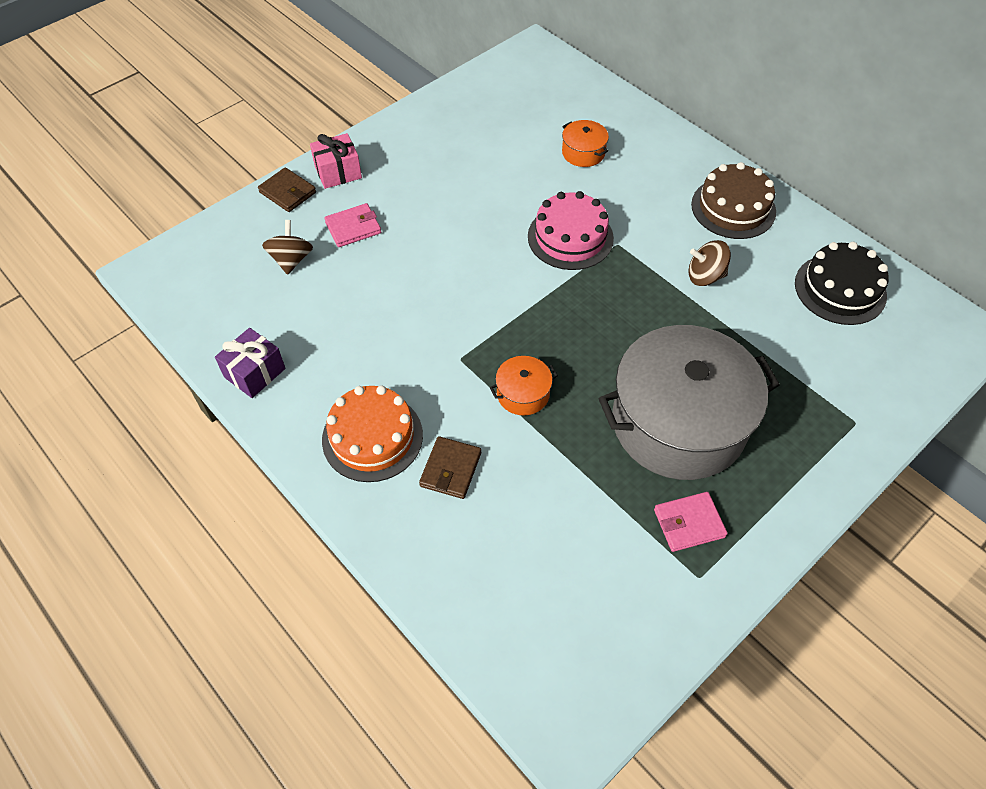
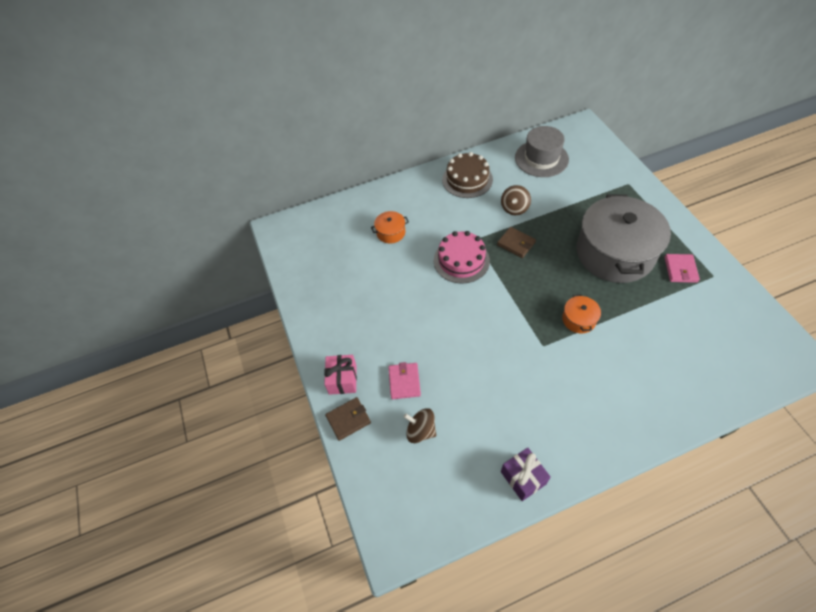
camera: 65 degrees left, 0 degrees up
(372, 437) = (595, 411): orange cake -> none
(451, 469) = (628, 372): brown wallet -> brown wallet (516, 244)
(840, 289) = (541, 158): black cake -> grey hat

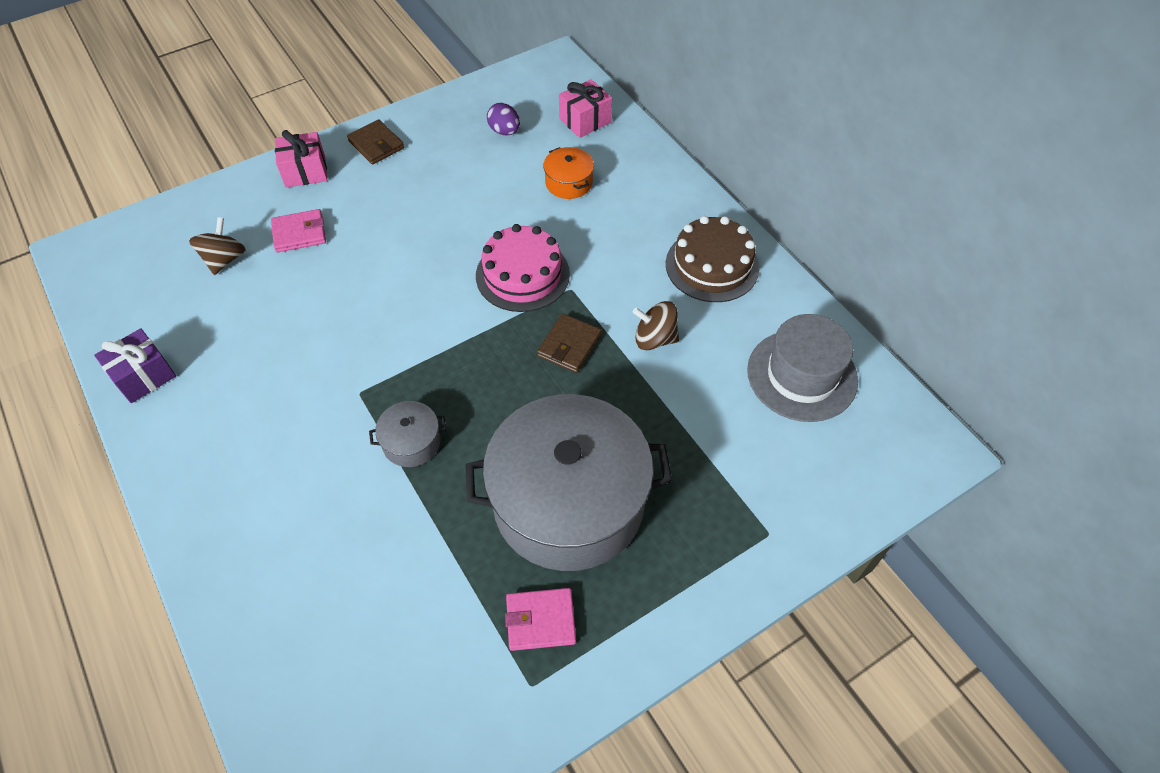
camera: 75 degrees right, 0 degrees up
(335, 260) = (504, 131): none -> purple egg
(338, 219) = (585, 121): none -> pink gift
(348, 419) = (247, 186): brown wallet -> brown wallet (376, 145)
(579, 319) = (411, 442): orange pot -> grey pot

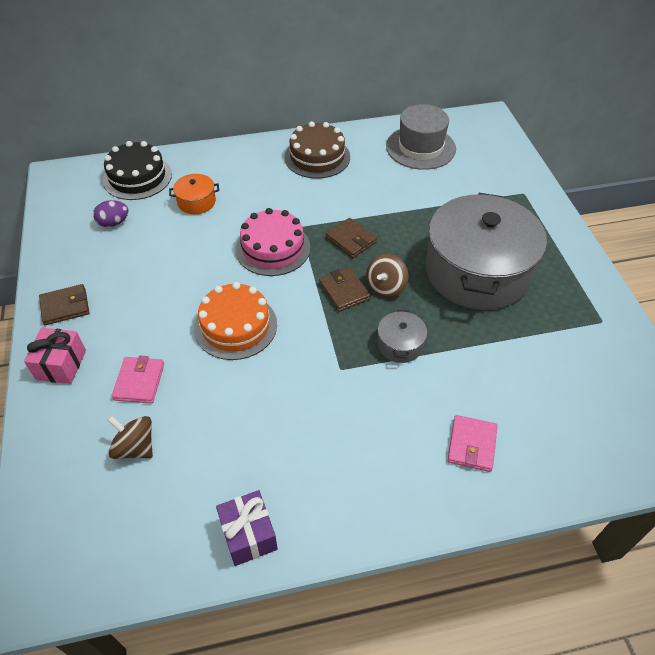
camera: 70 degrees left, 5 degrees down
(392, 281) = (235, 326): none -> orange cake
(478, 363) = (344, 291): none -> brown wallet
(540, 620) = (559, 306): pink wallet -> pink wallet (472, 445)
(585, 121) = (137, 177): pink gift -> black cake
(654, 339) = (364, 199): brown spinning top -> brown spinning top (385, 287)

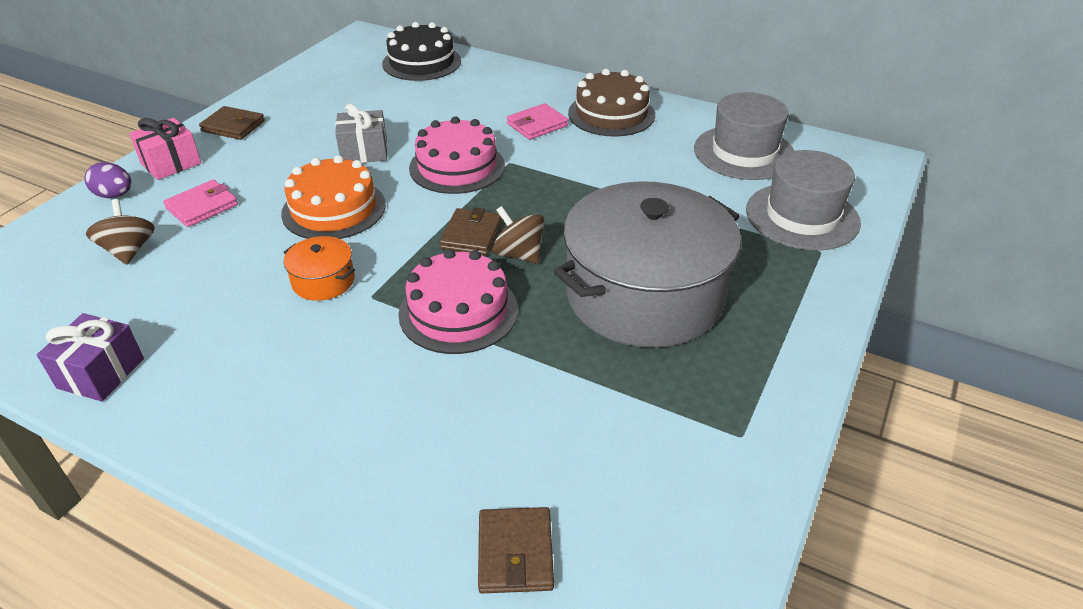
camera: 40 degrees right, 10 degrees down
(114, 223) = (354, 86): purple egg -> purple egg (115, 195)
(196, 202) = (443, 101): orange pot -> orange pot (323, 281)
(196, 272) = (364, 152): none -> grey gift
(351, 240) = (543, 196): brown wallet -> brown wallet (515, 553)
(385, 287) = (518, 254): brown spinning top -> brown spinning top turned 60 degrees clockwise
(400, 345) = (458, 311): grey pot -> pink cake
(472, 445) = (395, 449): pink wallet -> pink wallet (537, 125)
(493, 176) = (802, 216): none -> grey hat

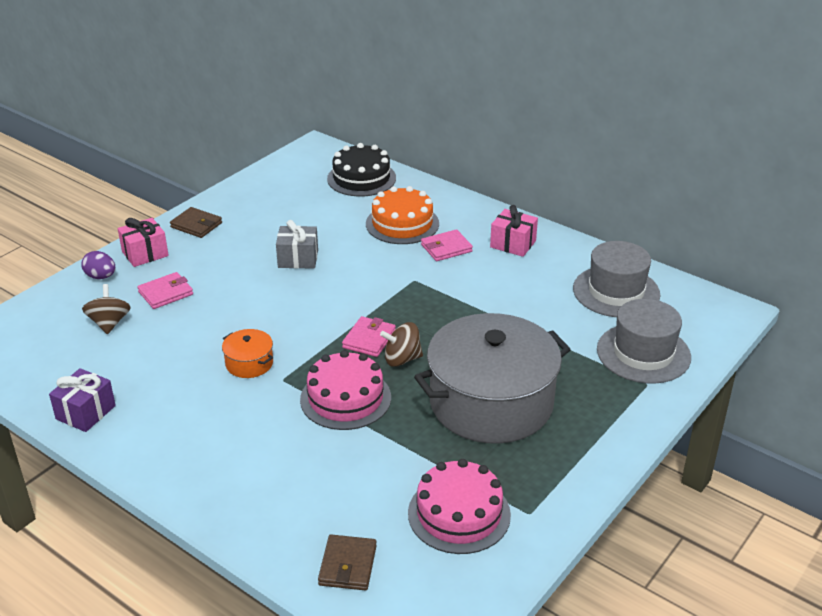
camera: 10 degrees right, 5 degrees down
(334, 209) = (266, 306): orange cake -> orange cake (402, 224)
(457, 166) = (370, 279): pink cake -> pink cake (459, 514)
(471, 235) = (369, 339): brown wallet -> pink wallet
(518, 254) = (402, 359): brown spinning top -> brown spinning top turned 60 degrees counterclockwise
(611, 114) = (513, 244): brown cake -> pink gift

